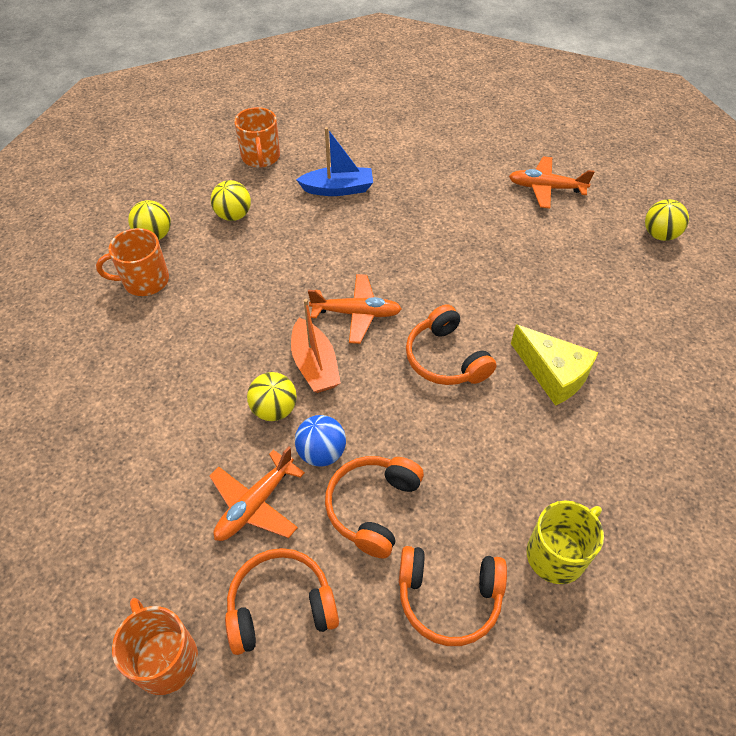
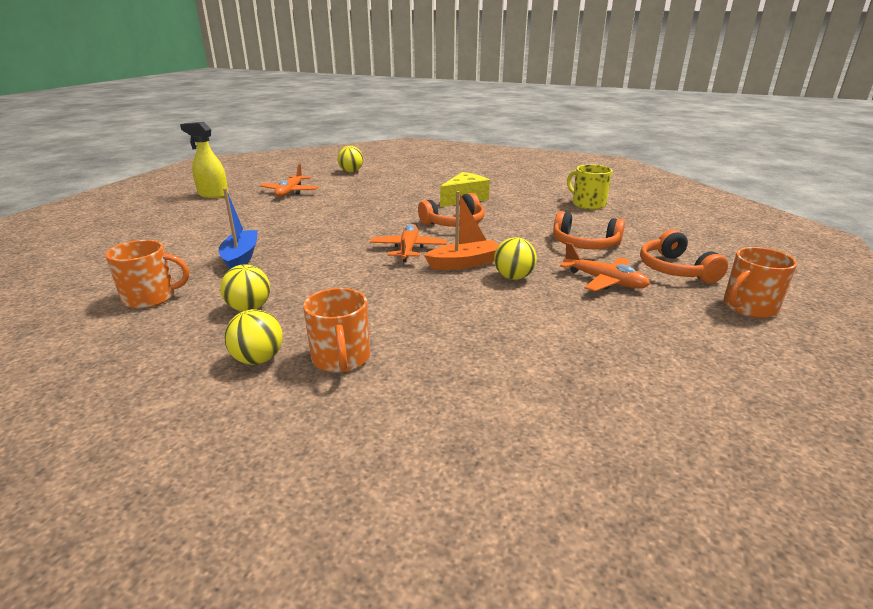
camera: 90 degrees left, 25 degrees down
(321, 453) = (548, 259): blue ball -> none
(449, 598) = (632, 226): orange headphones -> none
(522, 128) = (213, 194): none -> yellow spray bottle

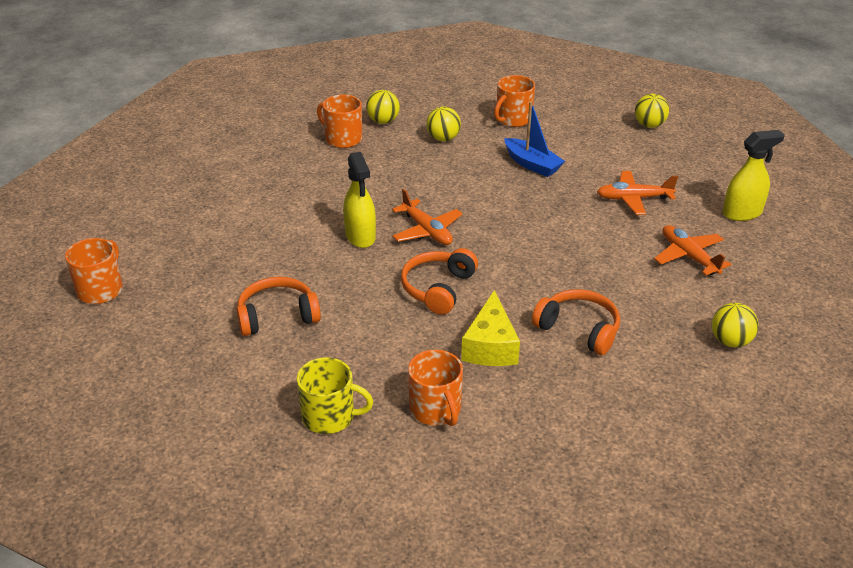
camera: 140 degrees right, 10 degrees up
(464, 263) = (360, 236): orange boat -> yellow spray bottle
(513, 277) = (306, 239): yellow ball -> yellow ball (649, 125)
(526, 192) = (435, 409): none -> orange mug
(604, 281) = (229, 268): orange plane -> orange plane (633, 199)
(675, 270) = (172, 314): orange headphones -> orange headphones (579, 329)

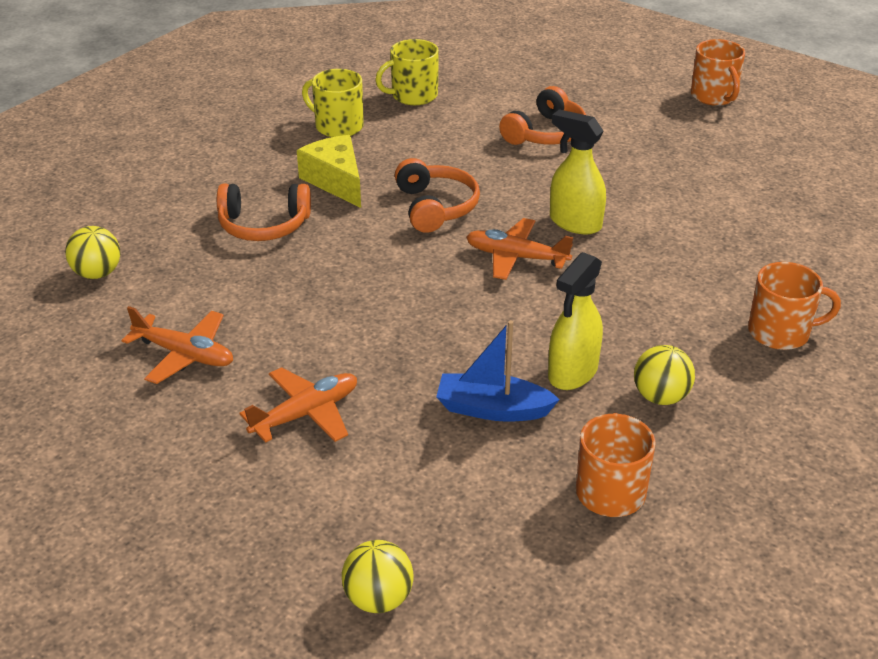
camera: 145 degrees right, 0 degrees up
(383, 121) = (778, 388): yellow ball -> none
(435, 409) = (338, 126): orange mug -> yellow mug
(742, 213) = (134, 460): yellow spray bottle -> yellow spray bottle (572, 372)

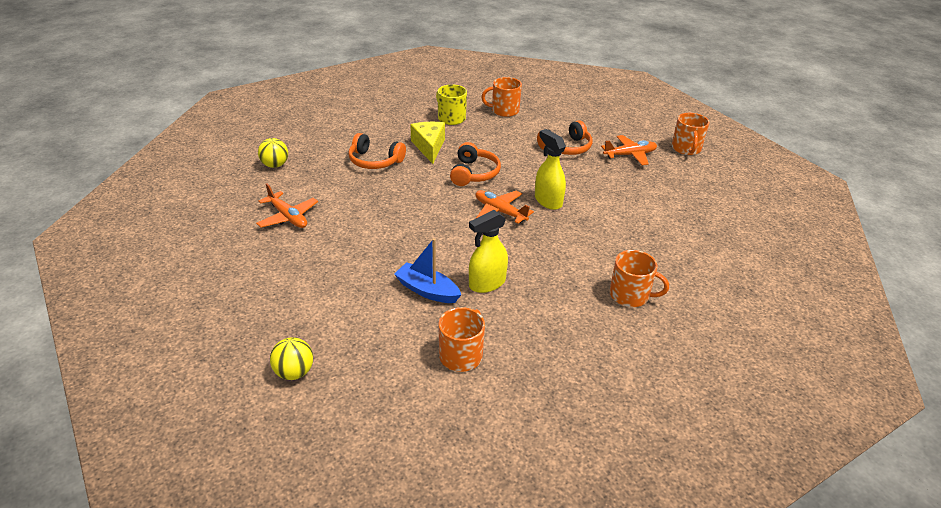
camera: 20 degrees right, 0 degrees up
(306, 414) = (326, 264): orange plane -> orange plane (630, 155)
(413, 95) = (504, 110): yellow mug -> orange mug
(660, 397) = (529, 311): yellow ball -> none

